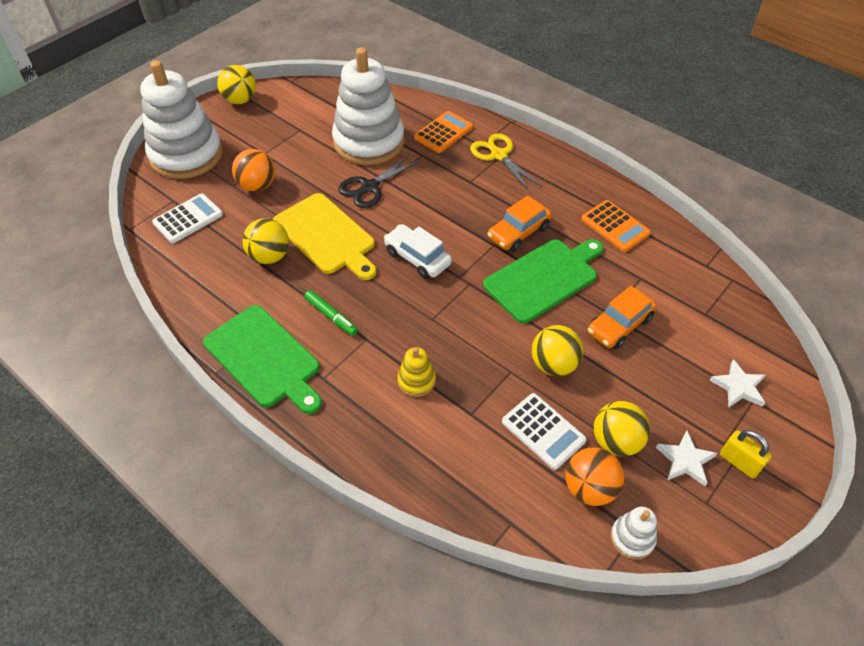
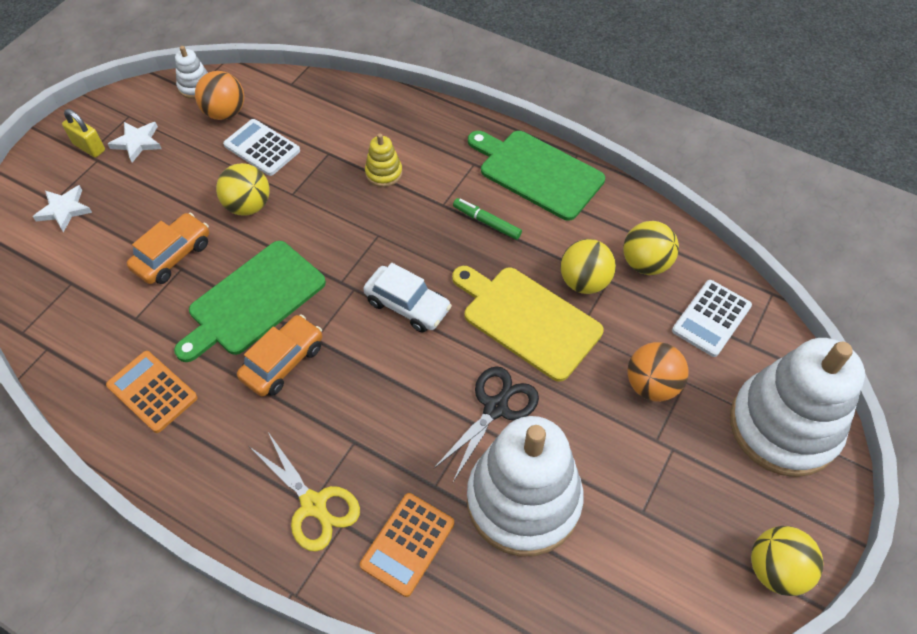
camera: 170 degrees right, 5 degrees up
(616, 441) = (196, 148): yellow ball -> yellow ball (645, 263)

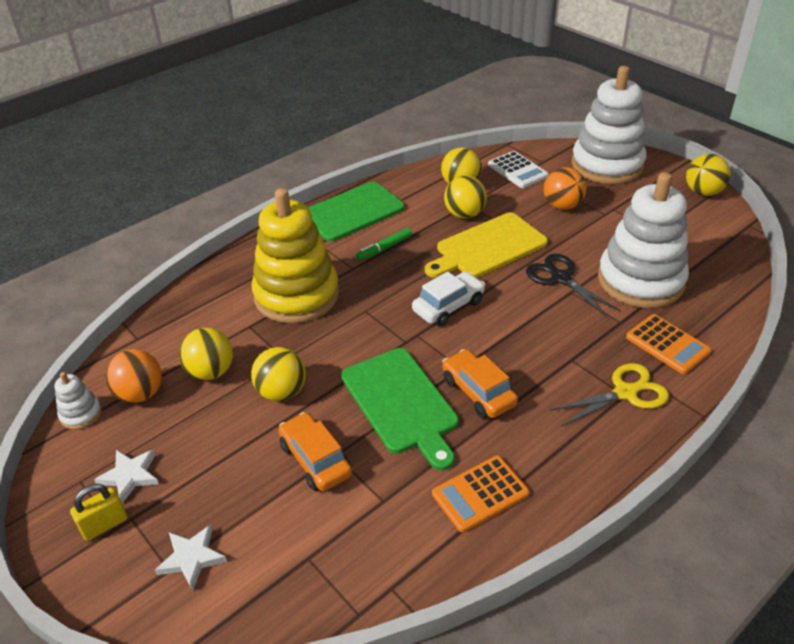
camera: 70 degrees left, 15 degrees down
(262, 148) = (211, 372): white calculator -> yellow ball
(384, 173) = (296, 295): yellow stacking toy -> yellow stacking toy, size x2.42

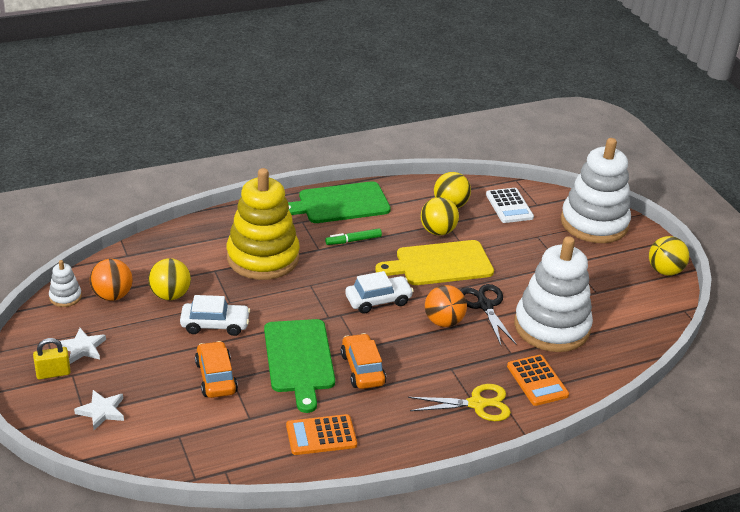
camera: 15 degrees right, 5 degrees down
(282, 392) = (215, 325): yellow ball -> white car
(562, 206) = (528, 247): orange ball -> orange ball (443, 321)

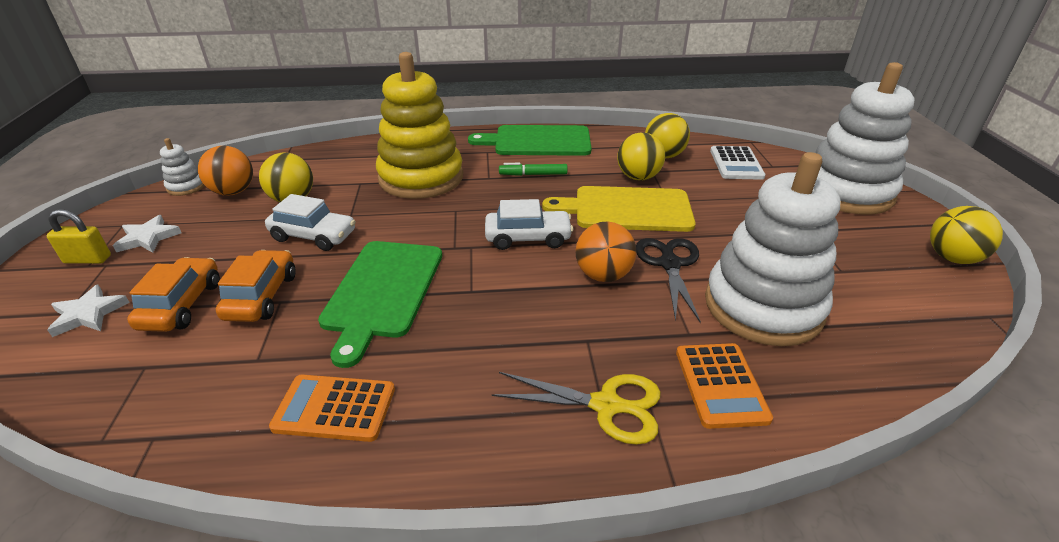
camera: 20 degrees right, 0 degrees up
(362, 369) = (458, 319): orange car -> orange car (181, 305)

